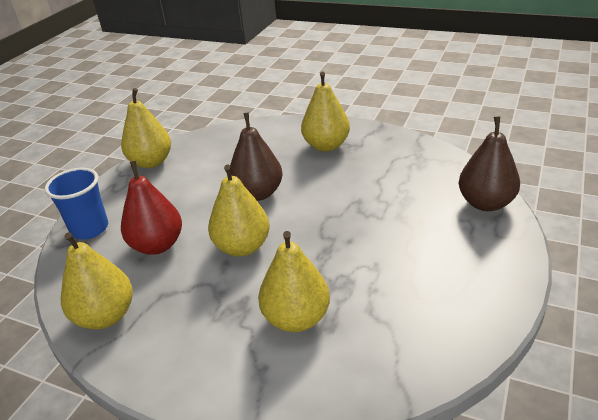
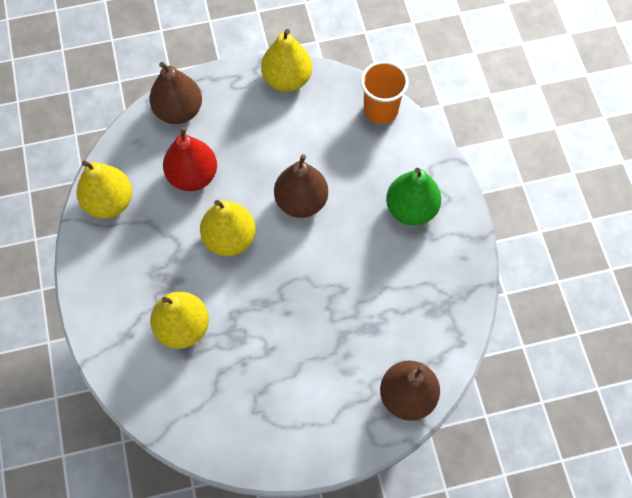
camera: 50 degrees right, 30 degrees up
(90, 229) = (179, 111): blue cup -> brown pear
(234, 131) = (380, 110): none -> orange cup
(326, 146) = (411, 209): yellow pear -> green pear

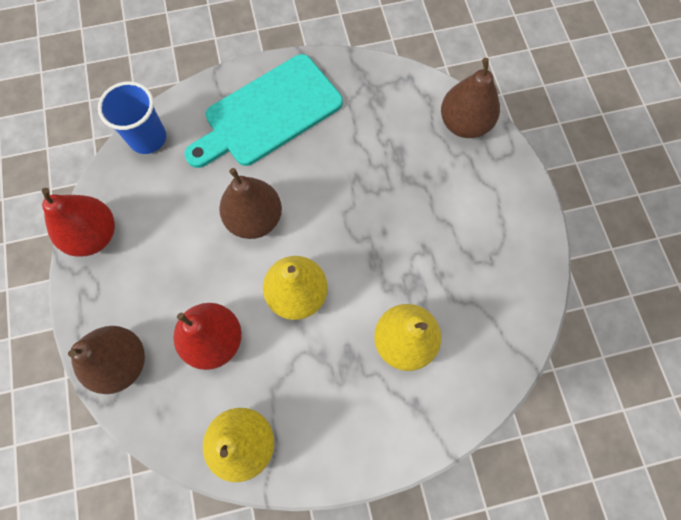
camera: 90 degrees left, 5 degrees up
(287, 79) = (94, 235): yellow pear -> red pear
(380, 110) = (148, 138): orange cup -> blue cup
(411, 209) = (268, 113): green pear -> turquoise cutting board

